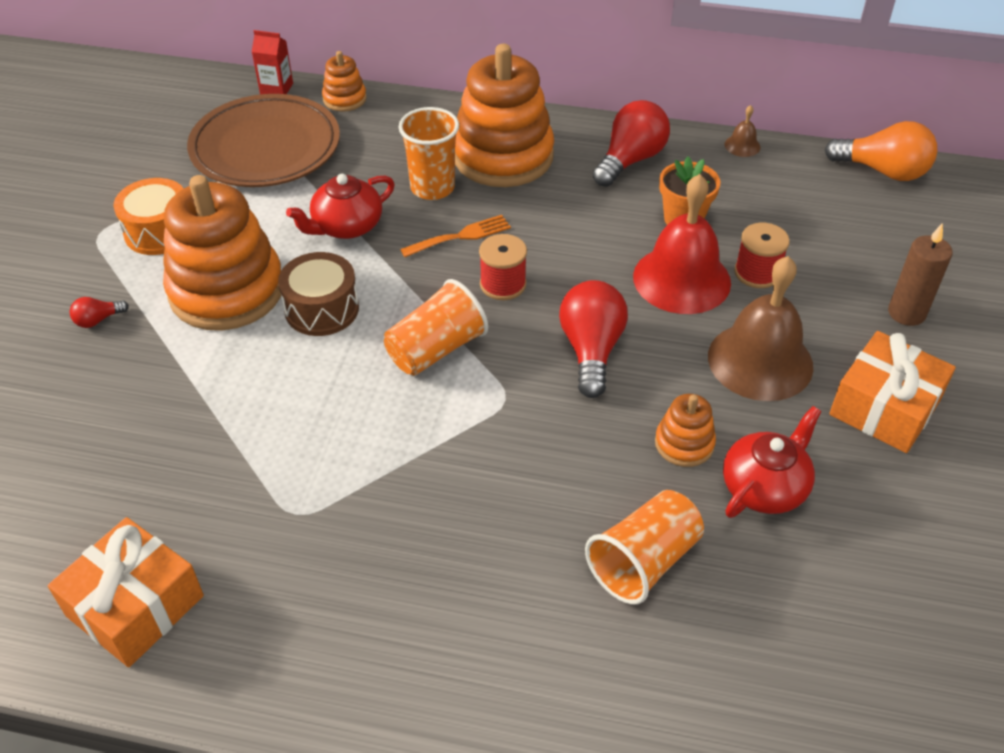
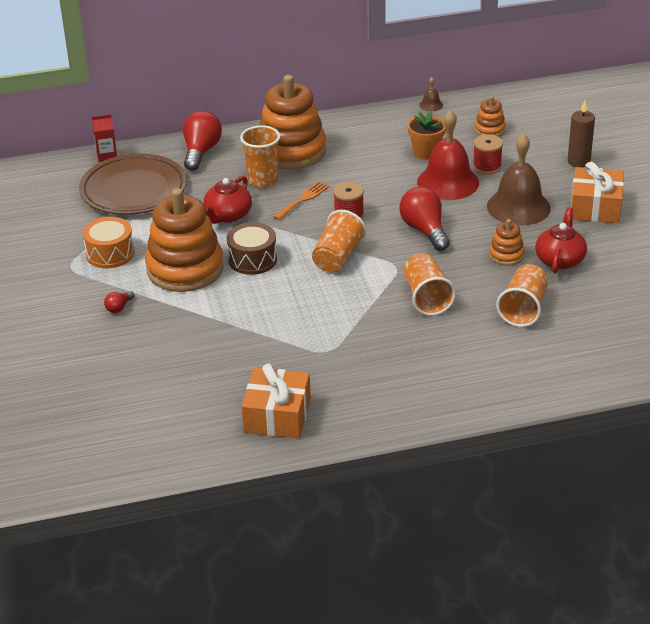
camera: 25 degrees left, 10 degrees down
(344, 99) = (159, 148): orange stacking toy -> orange stacking toy (489, 129)
(509, 475) = (426, 298): none -> orange cup
(630, 160) = (371, 131): red light bulb -> red light bulb (201, 152)
(883, 171) = (520, 95): orange light bulb -> none

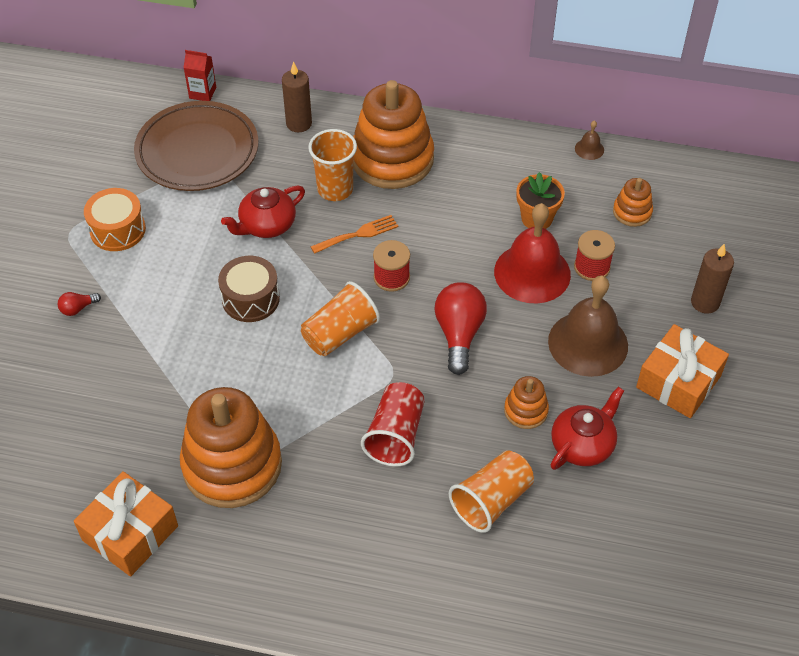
camera: 25 degrees right, 15 degrees up
(185, 269) = (175, 283): orange stacking toy -> orange stacking toy (232, 465)
(201, 152) = (299, 123): red light bulb -> brown candle
(426, 298) = (395, 435): orange cup -> red cup

